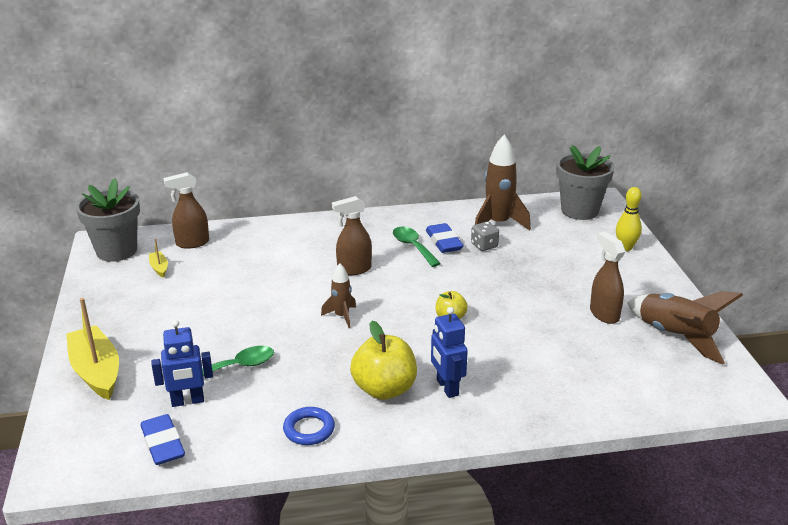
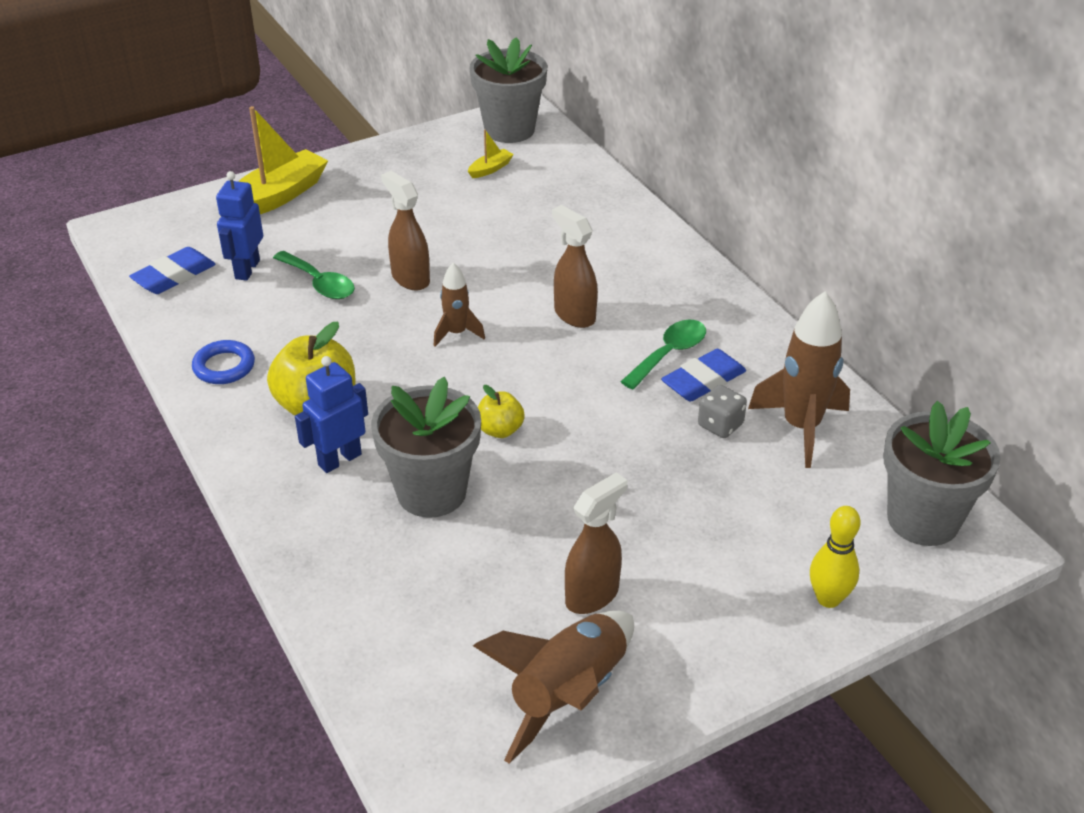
camera: 70 degrees right, 10 degrees up
(187, 401) = (247, 269): blue robot -> blue robot turned 45 degrees clockwise
(192, 243) = (559, 173): brown spray bottle -> brown spray bottle (410, 278)
(496, 354) = (431, 492): none -> grey flower pot

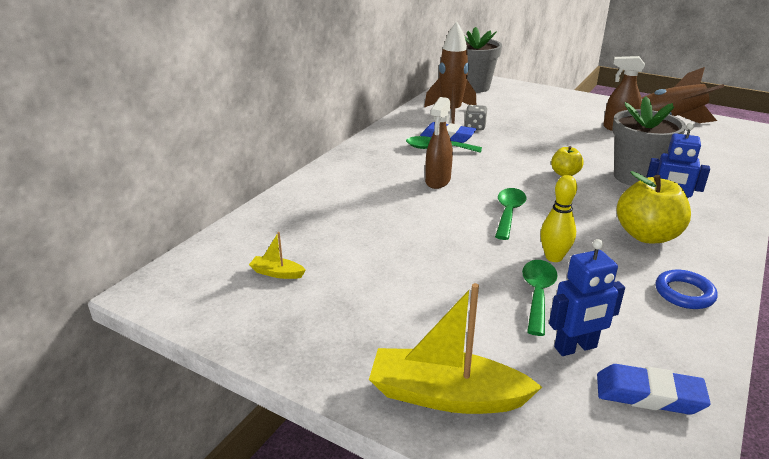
camera: 120 degrees left, 10 degrees down
(410, 278) = (476, 253): brown spray bottle -> none
(456, 333) = (508, 213): brown rocket -> green spoon
(509, 130) = (191, 288): grey flower pot -> none
(828, 598) = (541, 94): yellow bowling pin -> yellow bowling pin (554, 257)

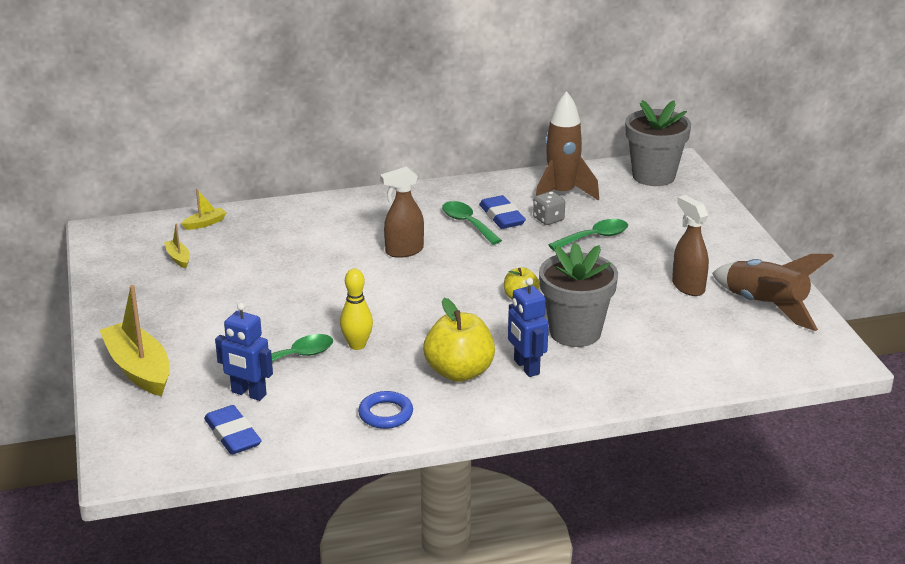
camera: 45 degrees right, 0 degrees up
(245, 234) = (205, 223): none -> yellow boat
(508, 213) = (399, 301): green spoon -> green spoon (594, 237)

